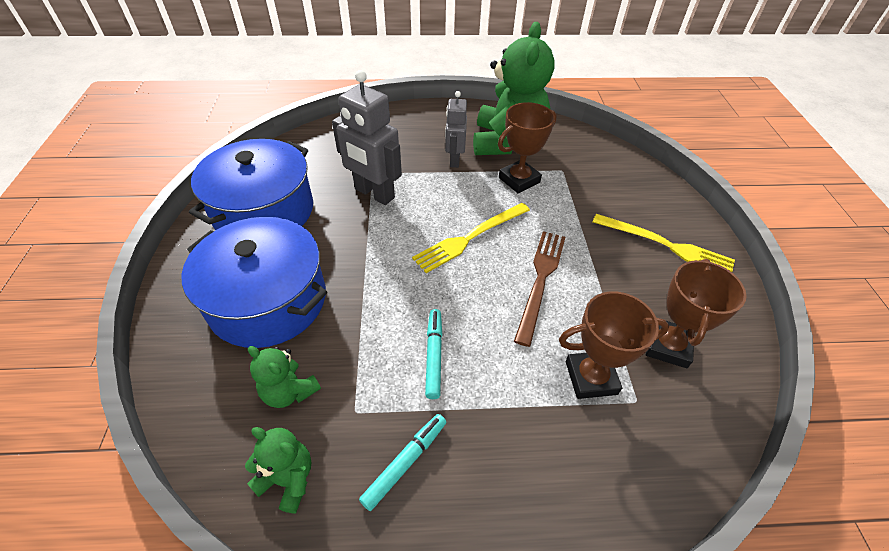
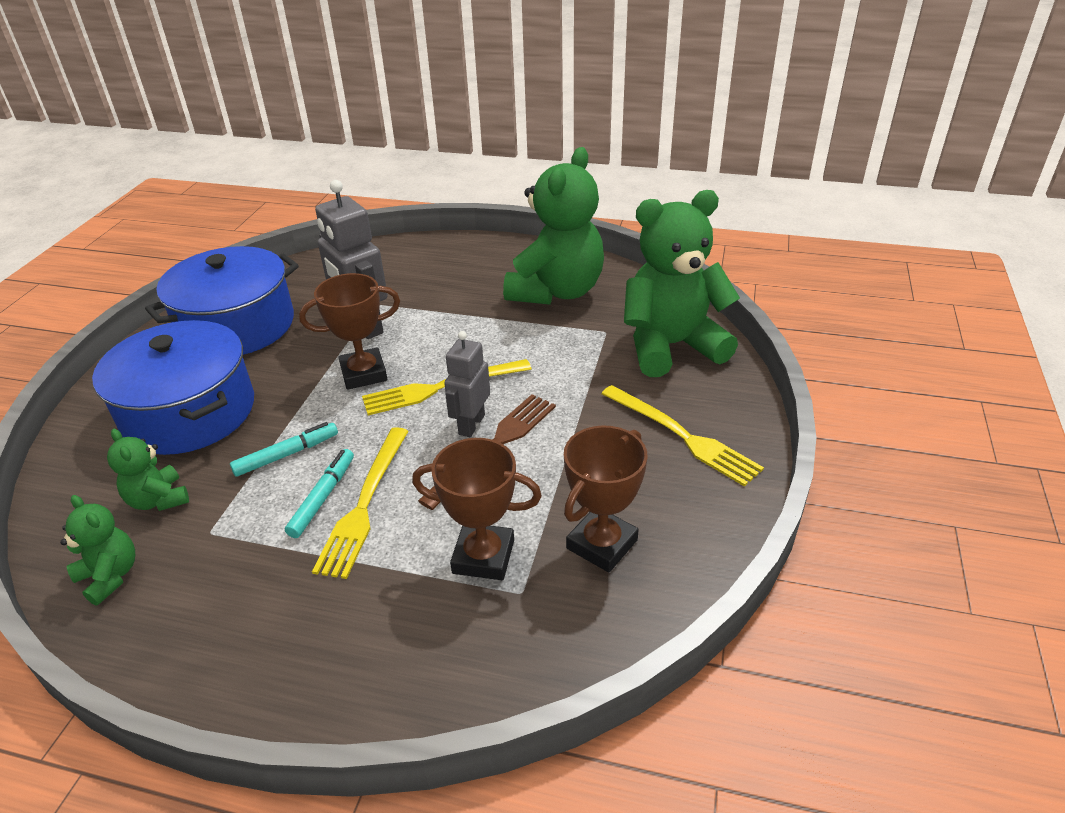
camera: 20 degrees right, 10 degrees down
(405, 462) = (229, 589): turquoise marker -> turquoise marker (286, 454)
(454, 160) = (478, 303): grey robot -> grey robot (471, 424)
(471, 353) = (364, 504): none -> yellow fork
(519, 180) = (543, 335): brown trophy -> brown trophy (364, 373)
(614, 175) = (671, 346): none -> green teddy bear

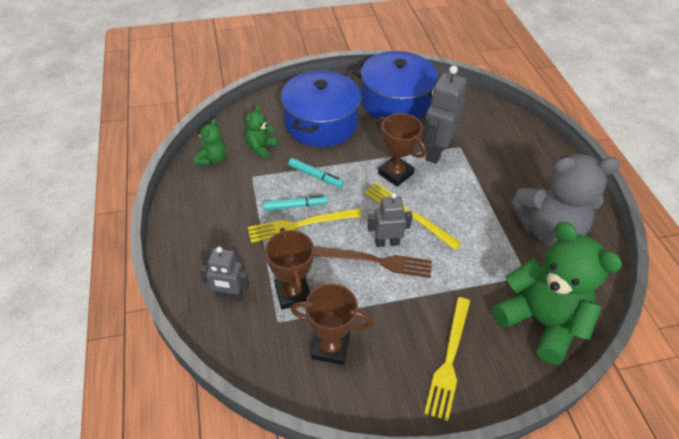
camera: 60 degrees right, 10 degrees up
(430, 642) = (229, 295): none -> grey robot
(556, 291) = (548, 229): green teddy bear -> grey teddy bear

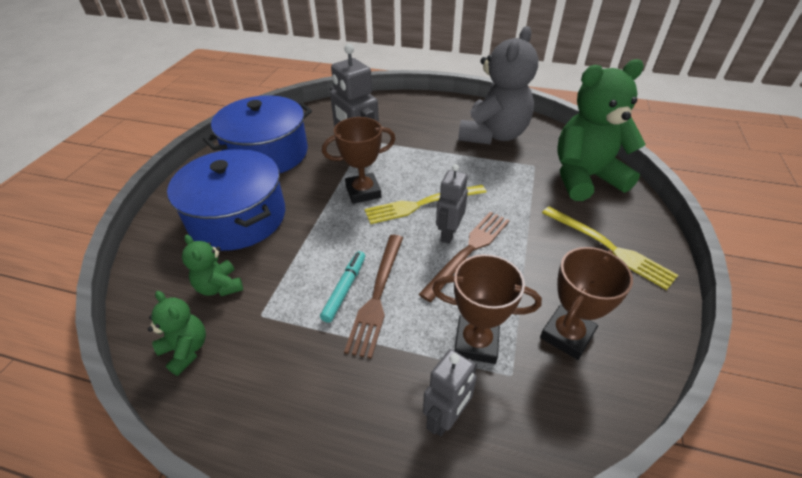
camera: 60 degrees left, 5 degrees down
(300, 225) = (377, 295): yellow fork -> brown fork
(315, 176) = (313, 253): turquoise marker -> none

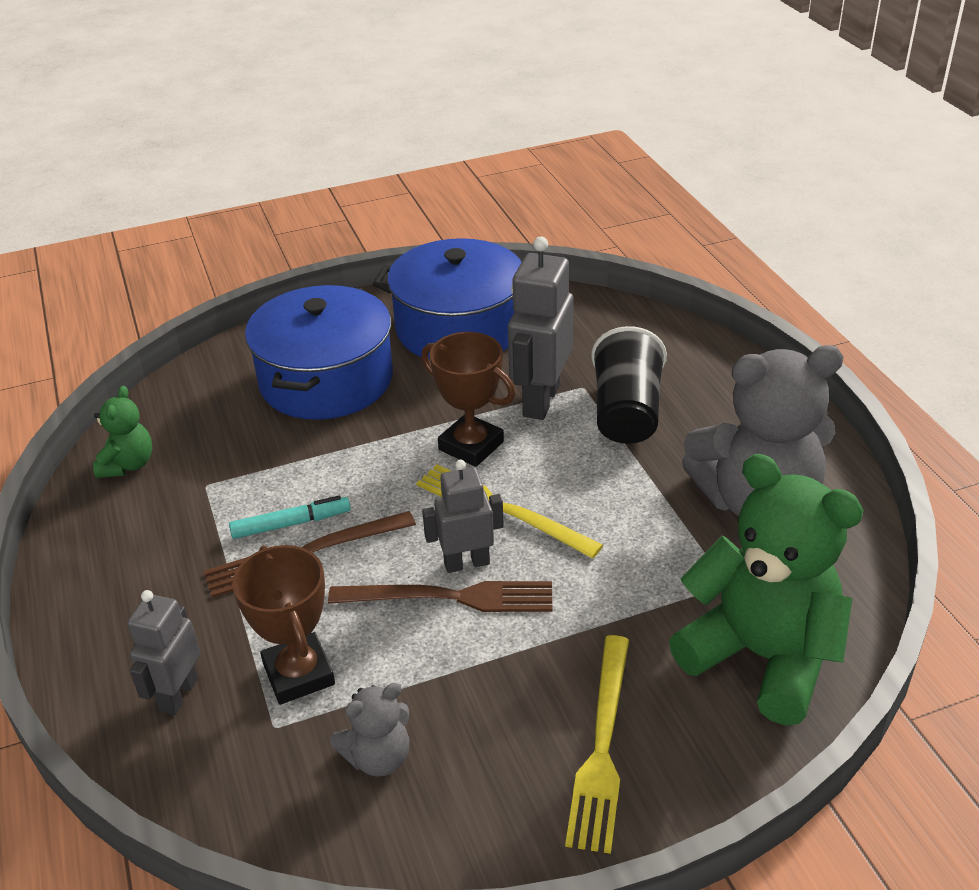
camera: 55 degrees right, 5 degrees down
(219, 287) = (218, 434): green teddy bear -> none
(398, 138) = (626, 413): none -> black cup
(446, 417) = (178, 694): grey robot -> grey robot turned 105 degrees clockwise
(567, 335) = (378, 757): brown trophy -> grey teddy bear

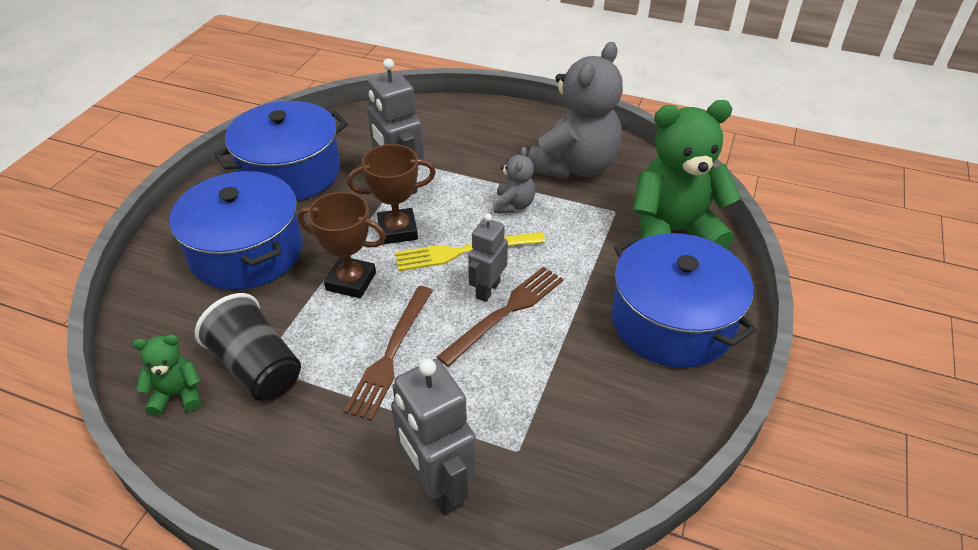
camera: 50 degrees left, 5 degrees up
(128, 465) = (178, 395): green teddy bear -> green teddy bear turned 60 degrees counterclockwise
(178, 694) = (437, 486): grey robot -> grey robot, size x1.60
(291, 524) = (356, 344): turquoise marker -> none
(298, 674) = (488, 414): brown trophy -> brown trophy (351, 281)
(378, 757) = (591, 415): grey teddy bear -> grey teddy bear (513, 205)
(602, 746) = (672, 321): yellow fork -> blue pot
(626, 413) = (455, 162): black cup -> black cup (257, 367)

